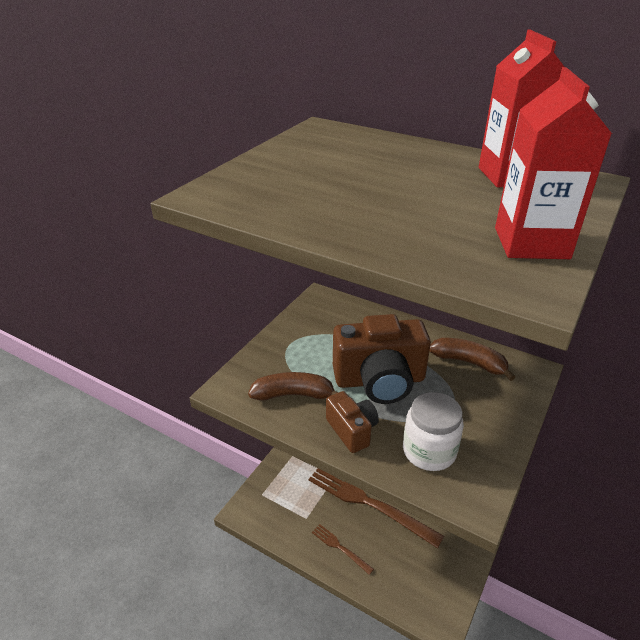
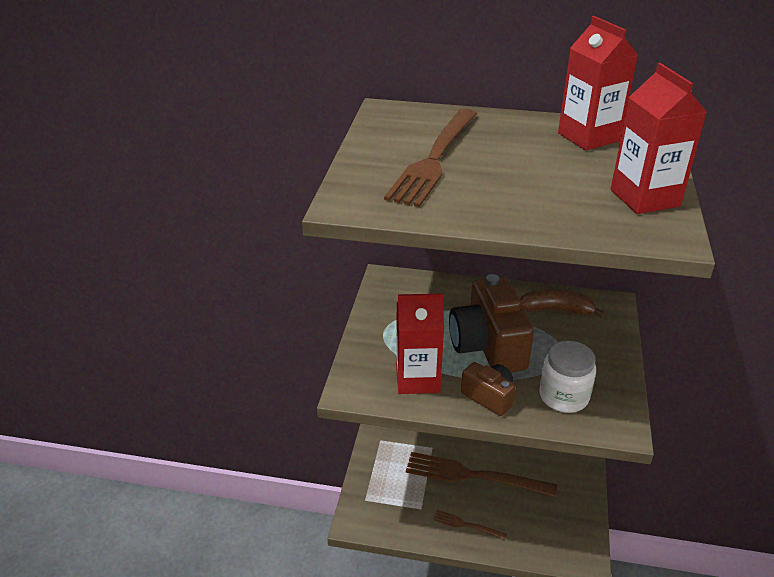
camera: 20 degrees left, 0 degrees up
(294, 395) = (417, 379): brown banana -> red carton
(327, 171) = (434, 159): none -> brown fork
(379, 380) = (488, 346): brown camera -> brown camera turned 105 degrees clockwise

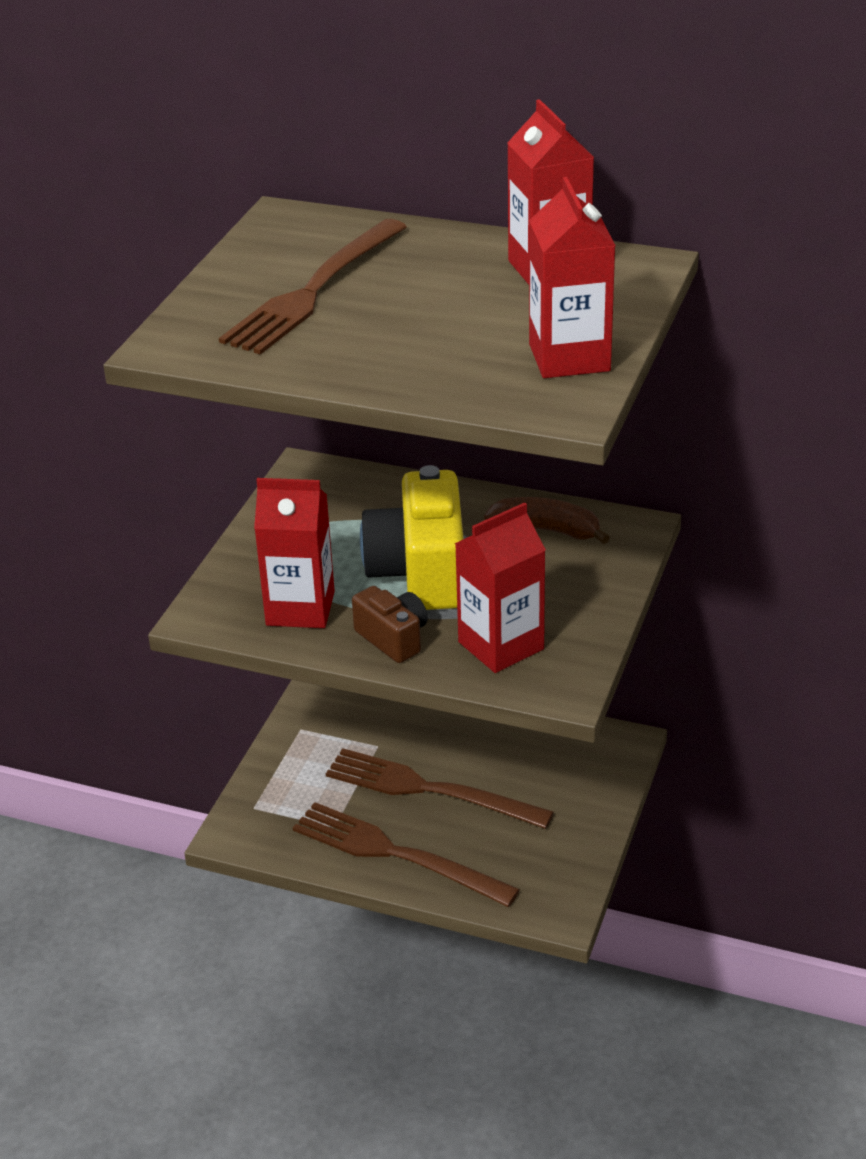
camera: 10 degrees right, 0 degrees up
(466, 525) = (396, 854): brown fork -> brown fork, size x2.14
(488, 346) = (420, 572): brown camera -> yellow camera
(563, 396) = (501, 645): white jar -> red carton

